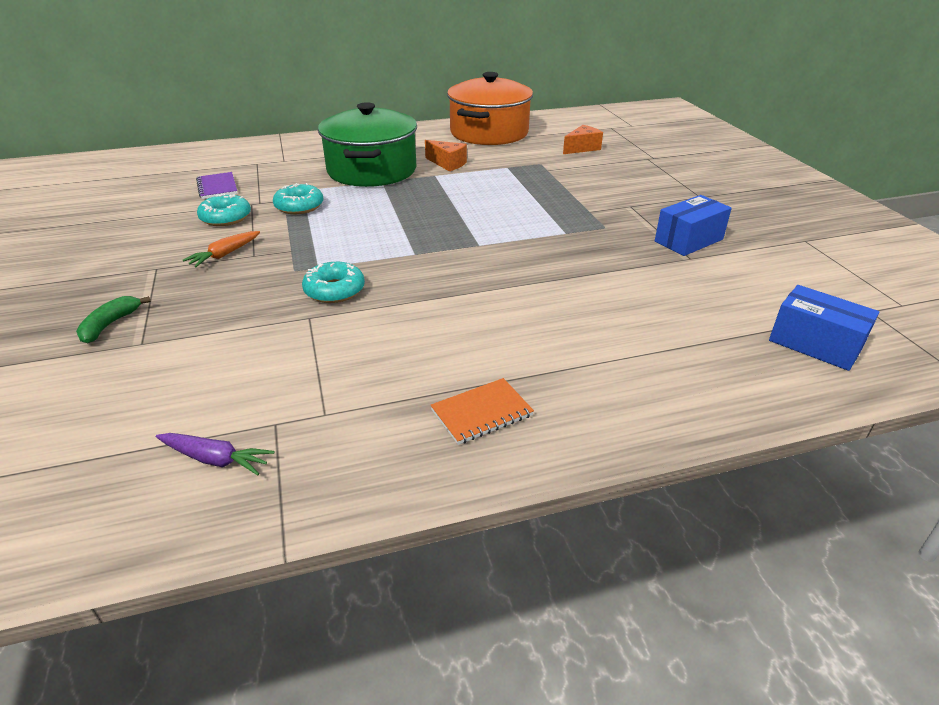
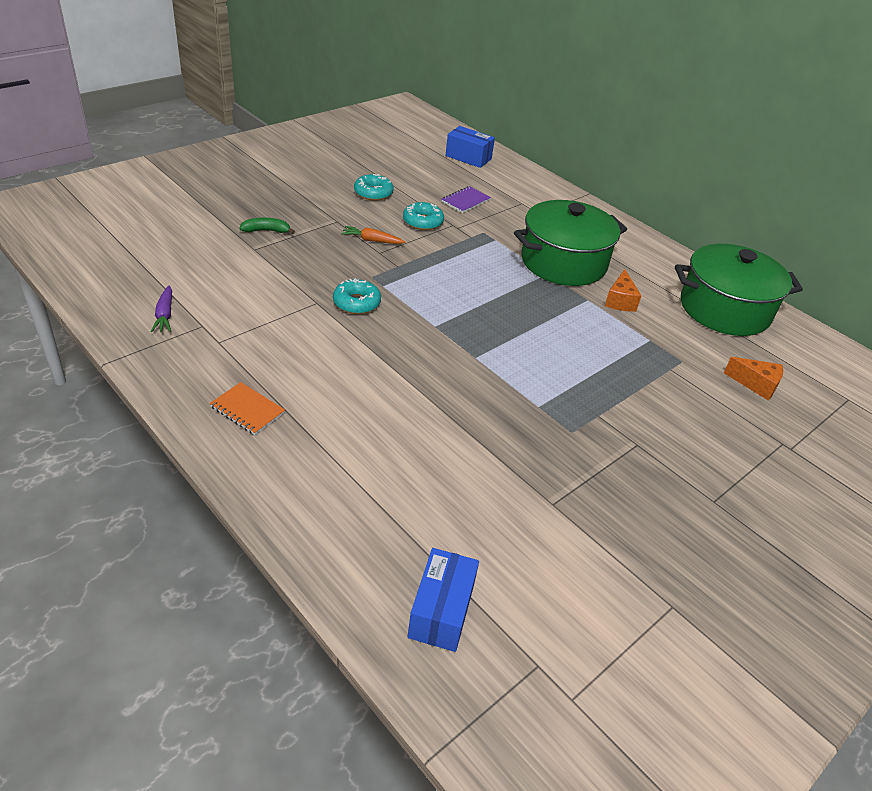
camera: 60 degrees right, 5 degrees up
(299, 206) = (466, 247): turquoise donut -> turquoise donut (373, 193)
(489, 133) = (724, 309): orange pot -> green pot
(688, 240) = (591, 499): blue box -> blue box (468, 157)

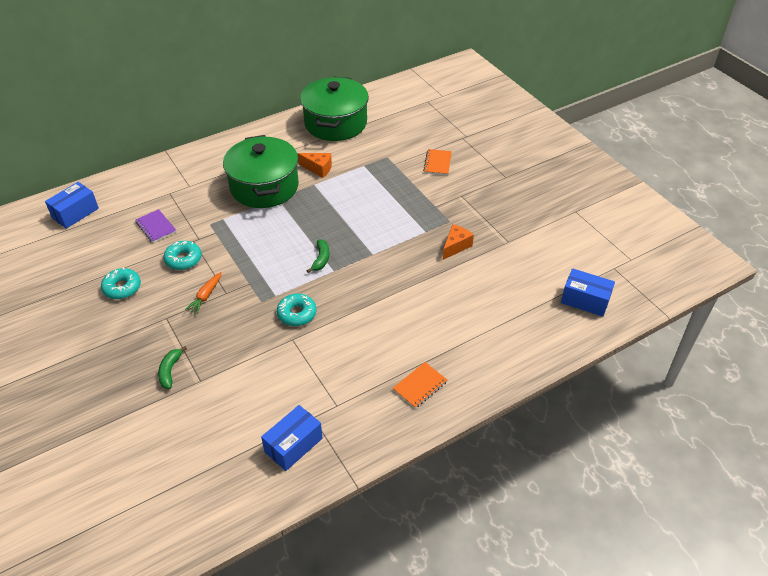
camera: 75 degrees left, 5 degrees up
(165, 315) = (293, 445): purple carrot -> blue box
(452, 314) = (321, 259): none -> green banana
(700, 415) = (437, 163): none -> orange notebook
(756, 385) = (412, 132): orange cheese -> orange cheese (456, 246)

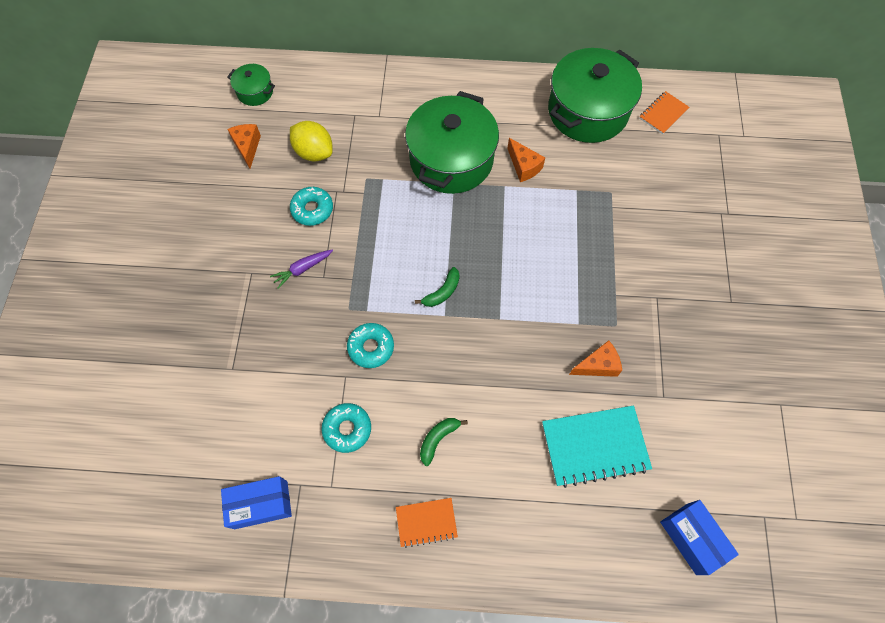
camera: 35 degrees right, 20 degrees up
(75, 213) = (255, 92): blue box -> green pot
(97, 247) = (247, 147): none -> orange cheese
(122, 288) = (237, 211): turquoise donut -> turquoise donut (347, 429)
(156, 227) = (314, 152): purple notebook -> yellow lemon
(170, 371) = (214, 339): green banana -> green banana (438, 439)
(206, 296) = (302, 269): orange carrot -> purple carrot
(437, 163) = (663, 234): orange notebook -> orange notebook (663, 114)
(490, 287) = (594, 446): none -> turquoise notebook

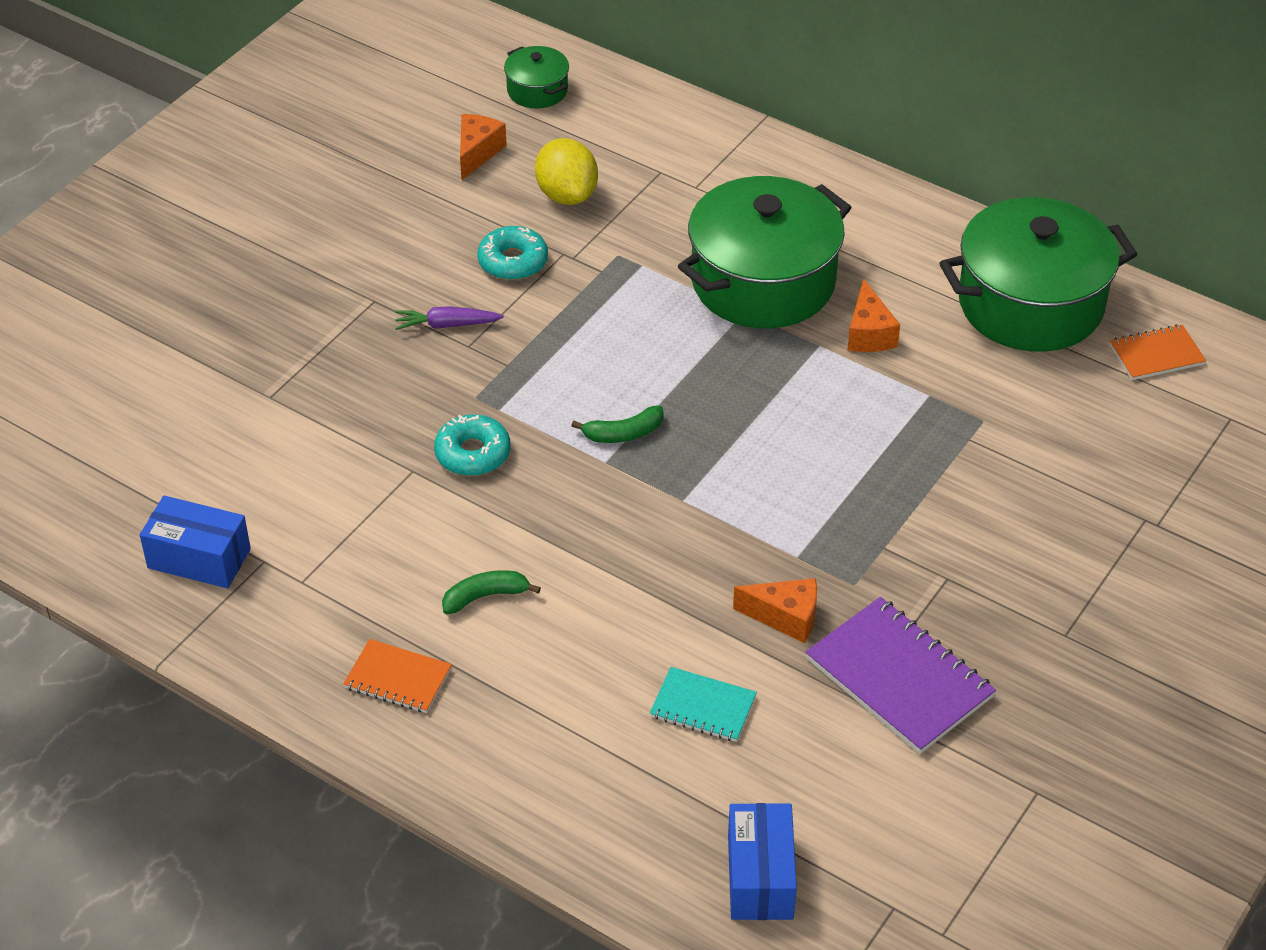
camera: 30 degrees right, 20 degrees down
(347, 429) = (371, 529): turquoise donut -> none
(594, 446) = (703, 707): turquoise notebook -> turquoise notebook, size x0.57
(675, 372) = (899, 678): none -> purple notebook

